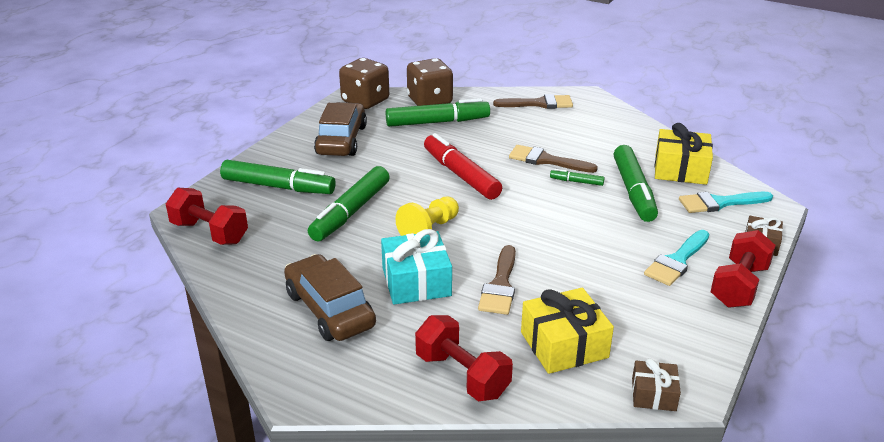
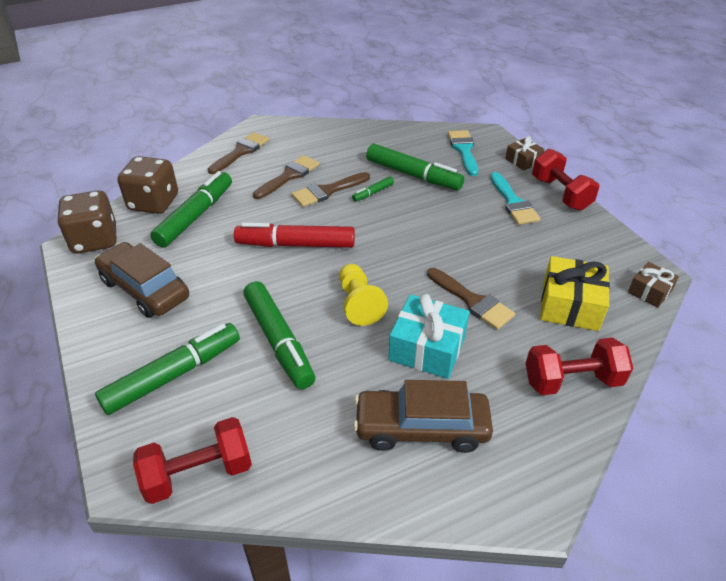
camera: 55 degrees left, 10 degrees up
(540, 136) = (289, 176): none -> brown brush
(680, 169) = (408, 142): yellow gift -> none
(719, 203) = (463, 150): turquoise brush -> turquoise brush turned 150 degrees clockwise

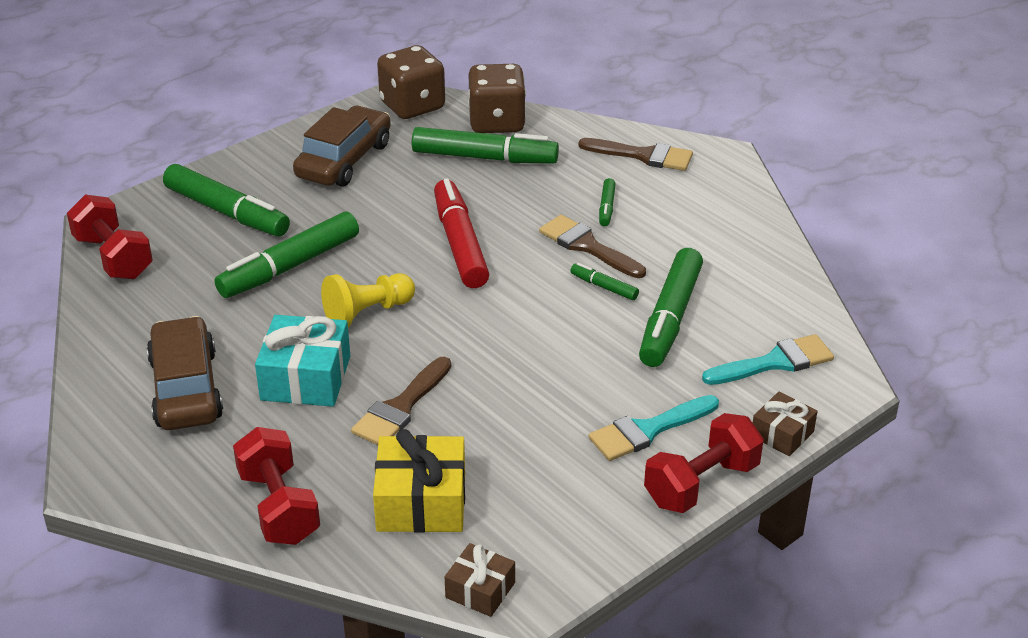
camera: 75 degrees right, 5 degrees down
(289, 176) = (607, 207): brown brush -> green marker

